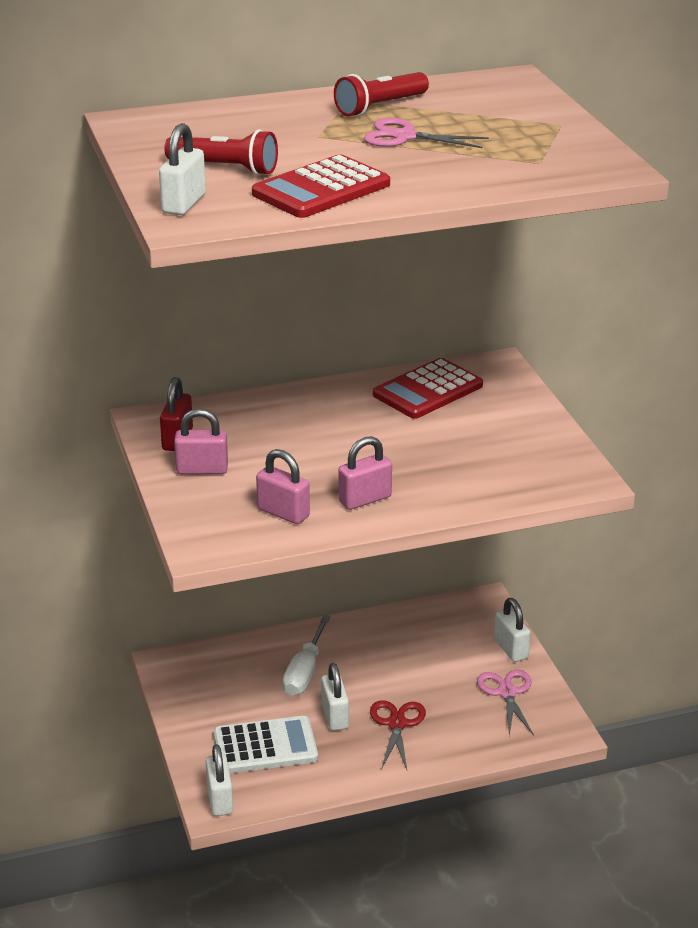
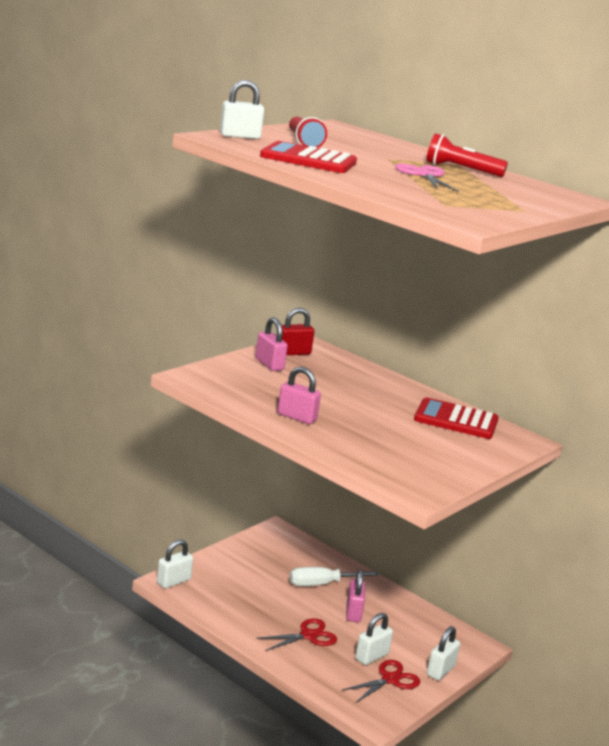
camera: 55 degrees right, 10 degrees down
(265, 746) = (236, 586): white calculator -> none
(283, 513) = (251, 394): pink padlock -> pink padlock (353, 612)
(335, 716) = (291, 607): white padlock -> white padlock (371, 656)
(507, 693) = (390, 679): pink scissors -> red scissors

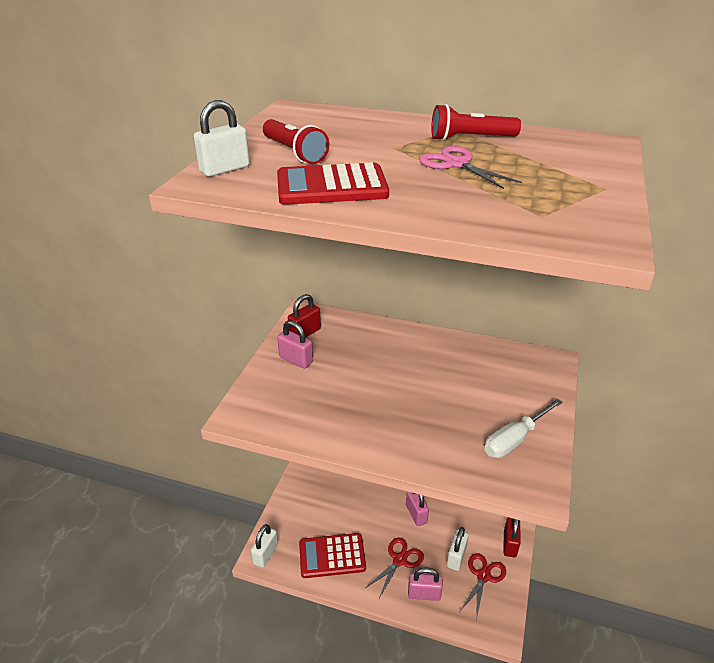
camera: 20 degrees left, 15 degrees up
(297, 417) = (367, 428): pink padlock -> pink padlock (424, 594)
(321, 584) = (376, 494): white screwdriver -> white screwdriver (514, 440)
(440, 670) = (509, 544): white padlock -> red padlock
(456, 420) = (487, 361): red calculator -> red calculator (332, 556)

